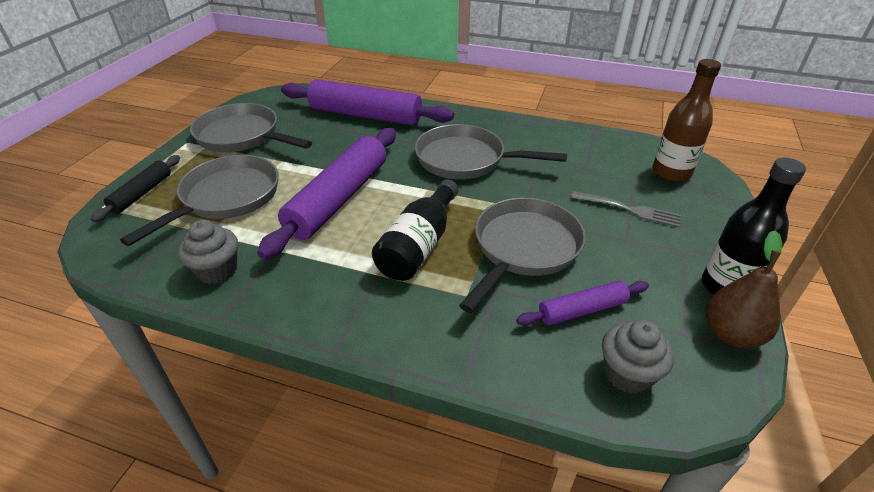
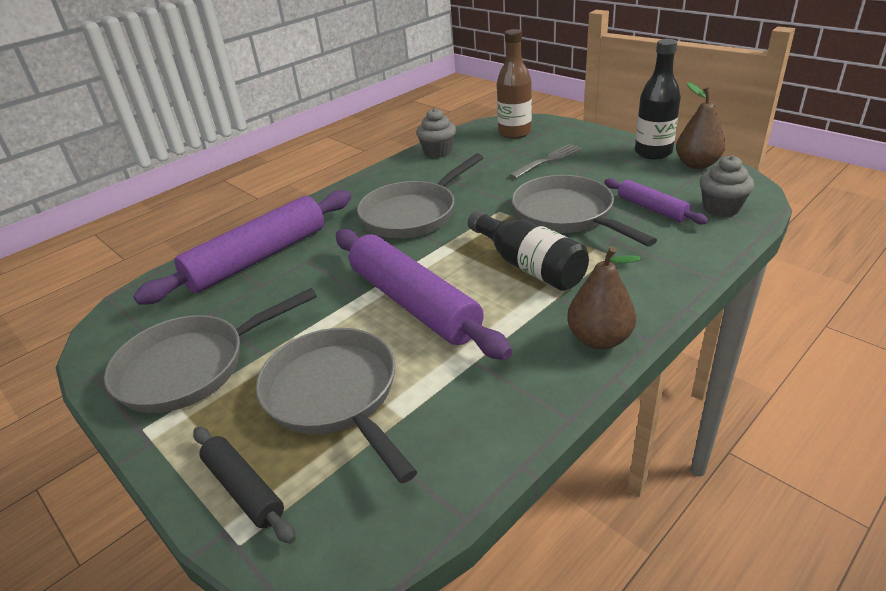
camera: 60 degrees left, 5 degrees down
(217, 270) = (484, 414): grey cupcake -> grey cupcake (438, 152)
(325, 314) = (599, 339): none -> brown pear
(582, 310) = (651, 208): purple rolling pin -> purple rolling pin turned 45 degrees counterclockwise

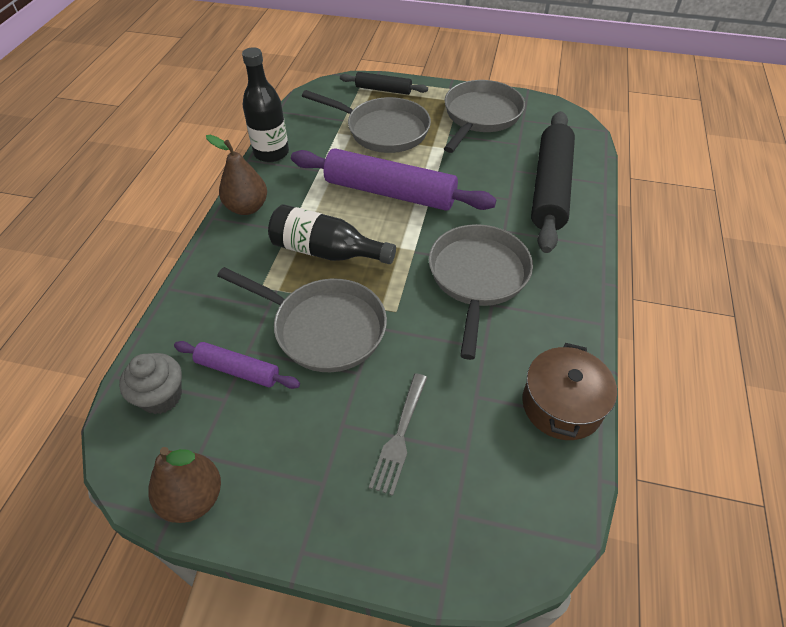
camera: 145 degrees right, 15 degrees up
(258, 258) = (550, 188): purple rolling pin -> black rolling pin
(438, 152) = (562, 405): grey cupcake -> brown pot
(514, 133) = (498, 507): brown bottle -> none
(653, 153) = (260, 514): black bottle -> black bottle (271, 153)

